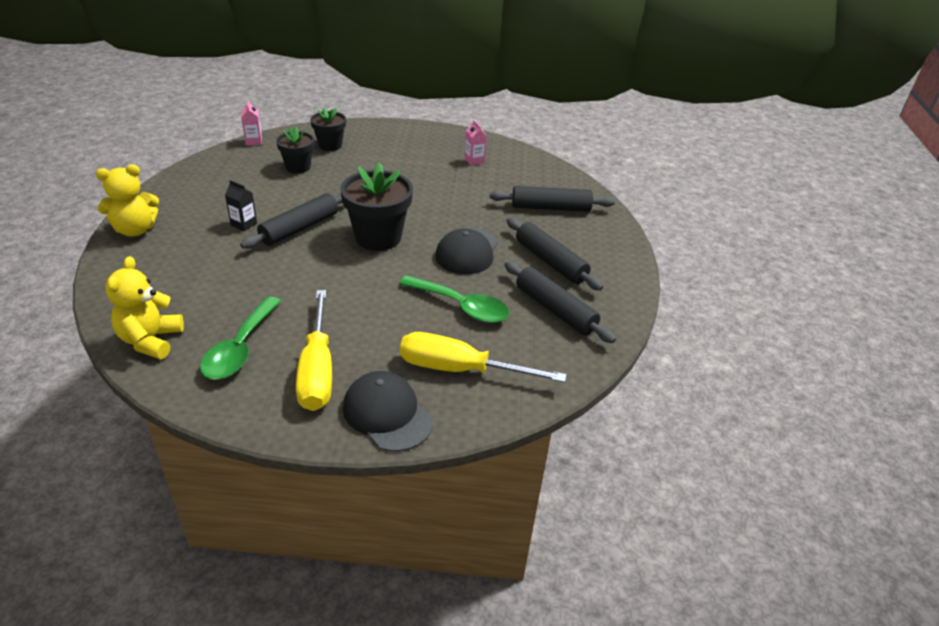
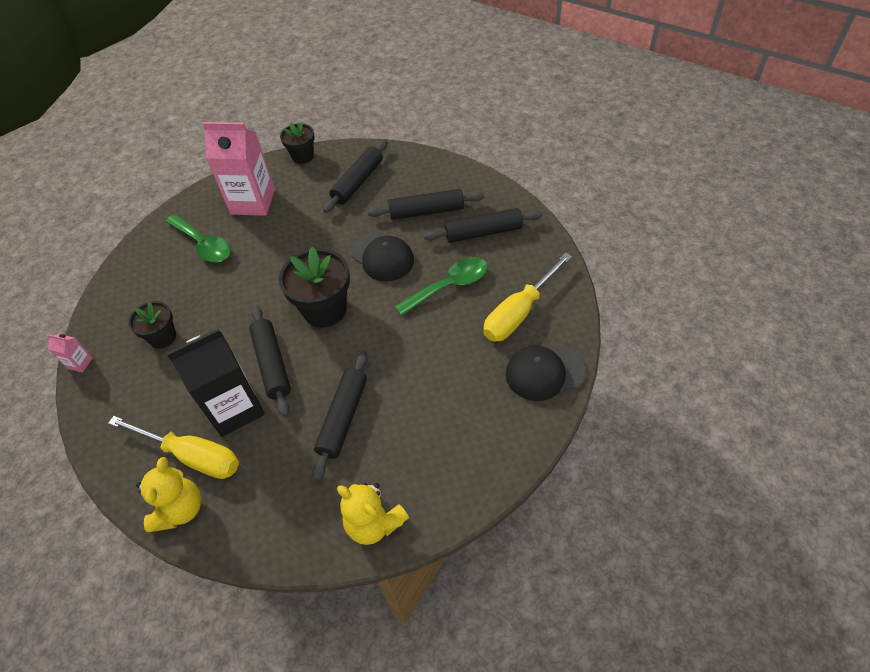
camera: 55 degrees left, 15 degrees up
(240, 349) = (422, 453): green spoon -> green spoon (204, 245)
(244, 224) = (235, 408): black carton -> black carton, size x2.39
(260, 286) = (343, 418): none -> black rolling pin
(317, 370) = (476, 404): yellow screwdriver -> yellow screwdriver (192, 455)
(330, 145) = (141, 299): black flower pot -> black flower pot (303, 156)
(474, 160) = (253, 202): pink carton -> pink carton, size x2.39

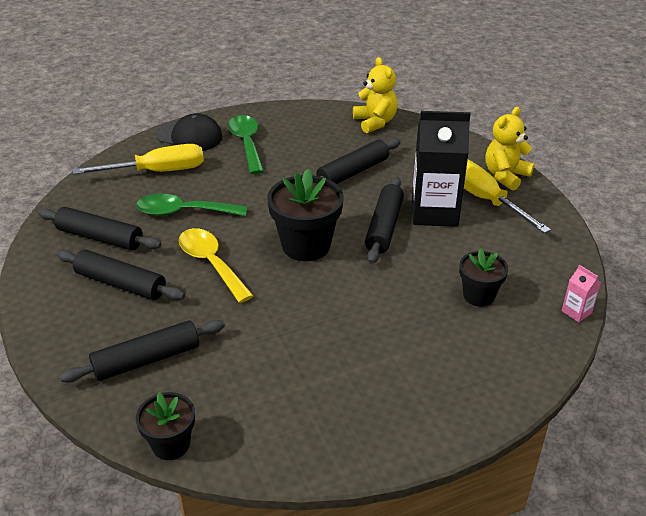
camera: 150 degrees left, 15 degrees down
(204, 245) = (387, 377): green spoon -> green spoon (246, 143)
(253, 202) = (291, 406): pink carton -> none
(382, 256) = (211, 263): black cap -> yellow spoon

